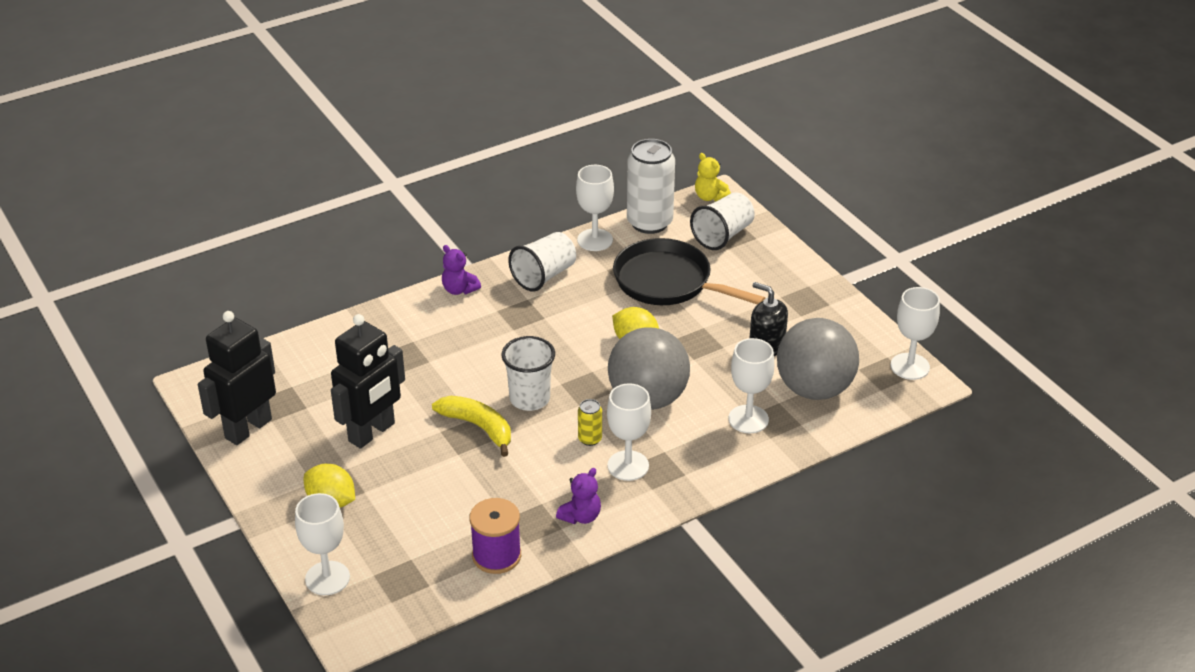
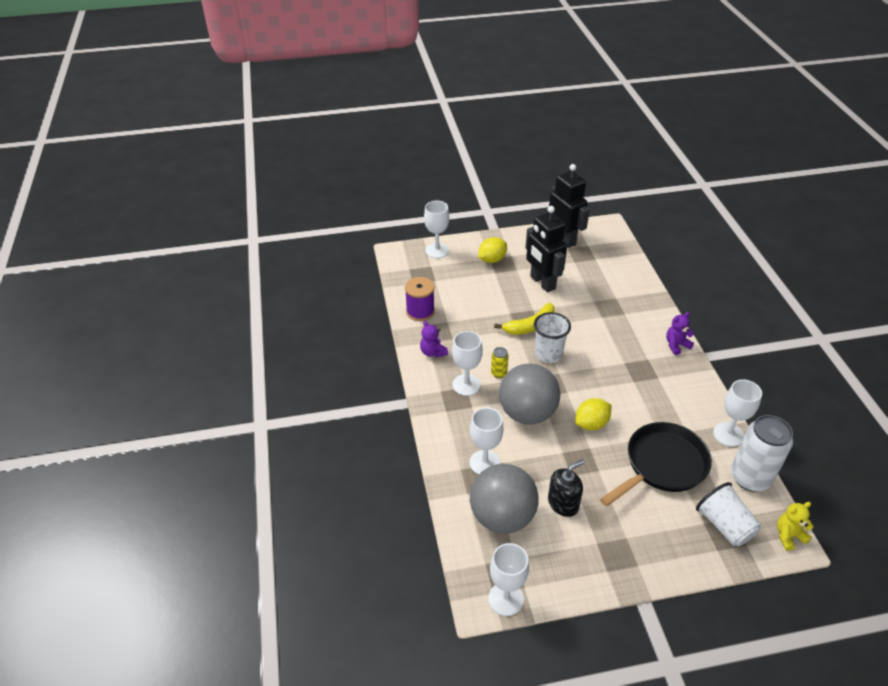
camera: 110 degrees right, 5 degrees up
(544, 276) = (684, 393): white cup -> none

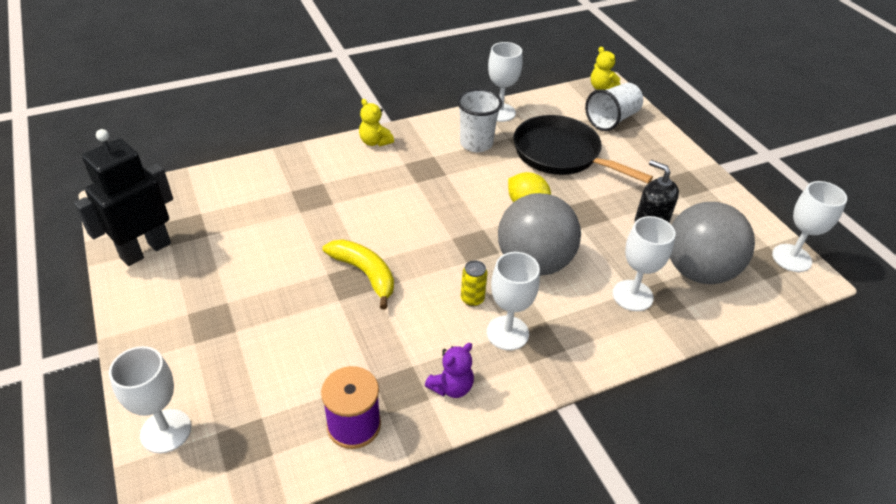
camera: 105 degrees left, 0 degrees up
(492, 260) = (199, 338): yellow lemon -> none
(542, 282) = (261, 268): black robot -> none
(548, 354) = (420, 250): white cup -> white cup (476, 143)
(676, 345) = (375, 142): purple teddy bear -> yellow teddy bear
(750, 478) = (549, 103): white can -> none

